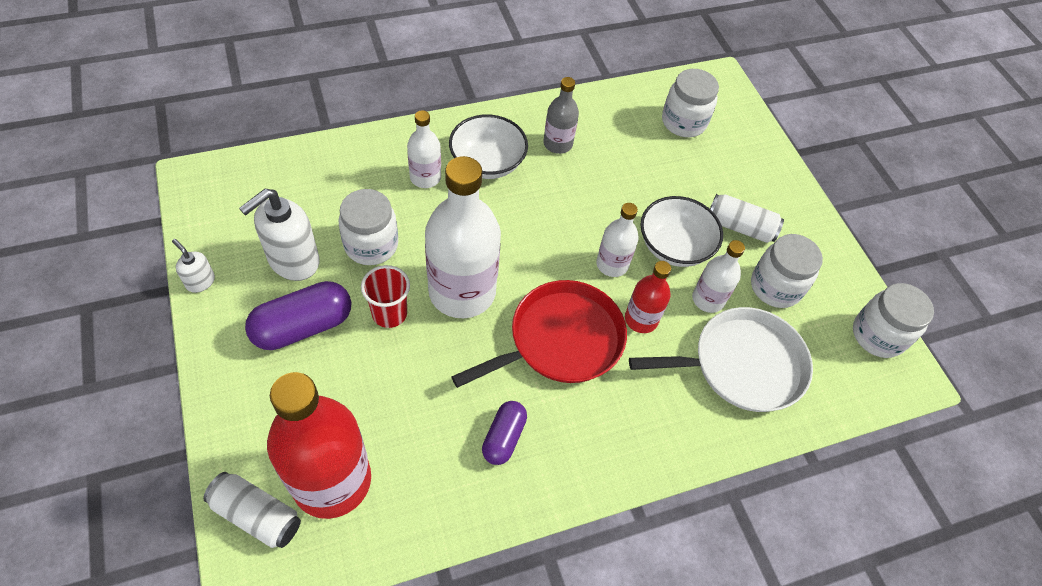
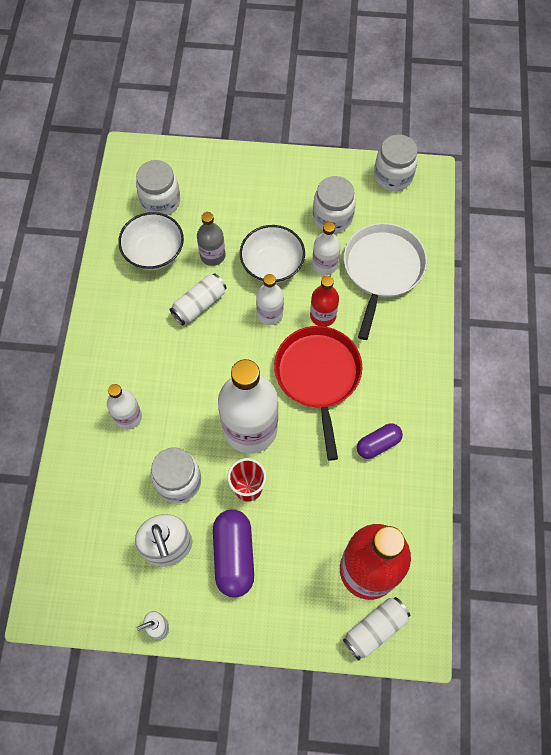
camera: 60 degrees left, 10 degrees up
(487, 163) = (135, 363): white bowl -> white bowl (154, 252)
(504, 438) = (378, 444): purple capsule -> purple capsule turned 75 degrees counterclockwise
(558, 144) = (139, 302): grey bottle -> grey bottle (212, 255)
(740, 227) = (274, 213): white can -> white can (199, 304)

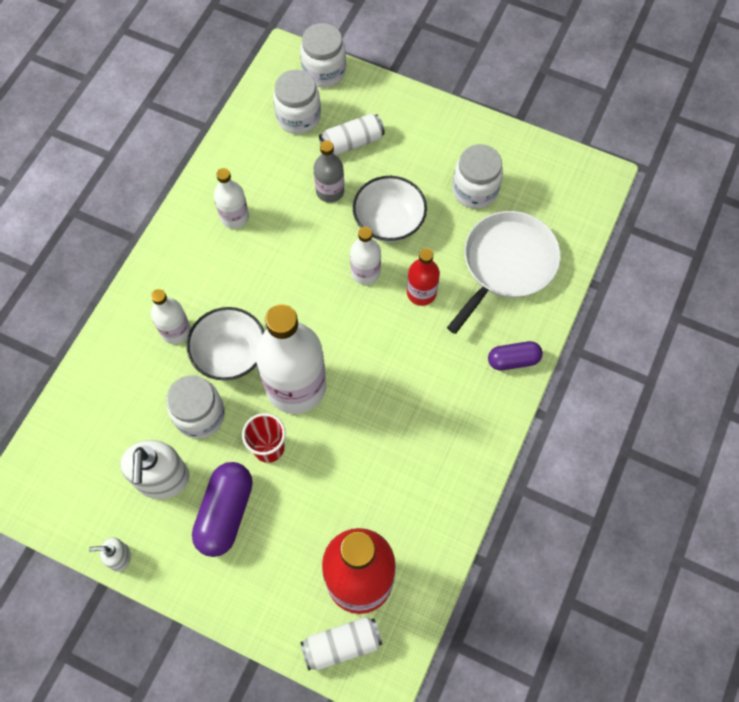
camera: 20 degrees right, 0 degrees up
(154, 252) = (270, 168): white bowl -> white bowl (230, 353)
(199, 304) = (295, 238): white can -> white can (352, 142)
(318, 376) = (390, 356): red pan -> none
(324, 265) = (445, 239): white bottle -> white bottle (234, 217)
(378, 444) = (425, 450): purple capsule -> purple capsule (513, 360)
(393, 176) = (560, 167): white jar -> white jar (324, 72)

